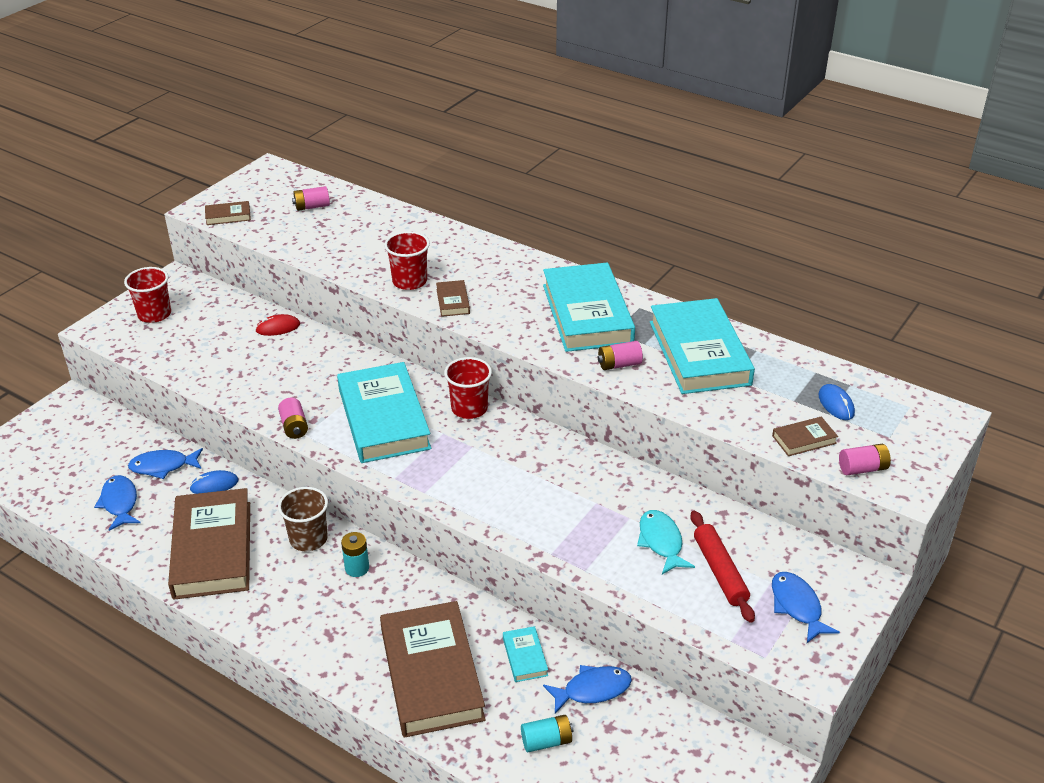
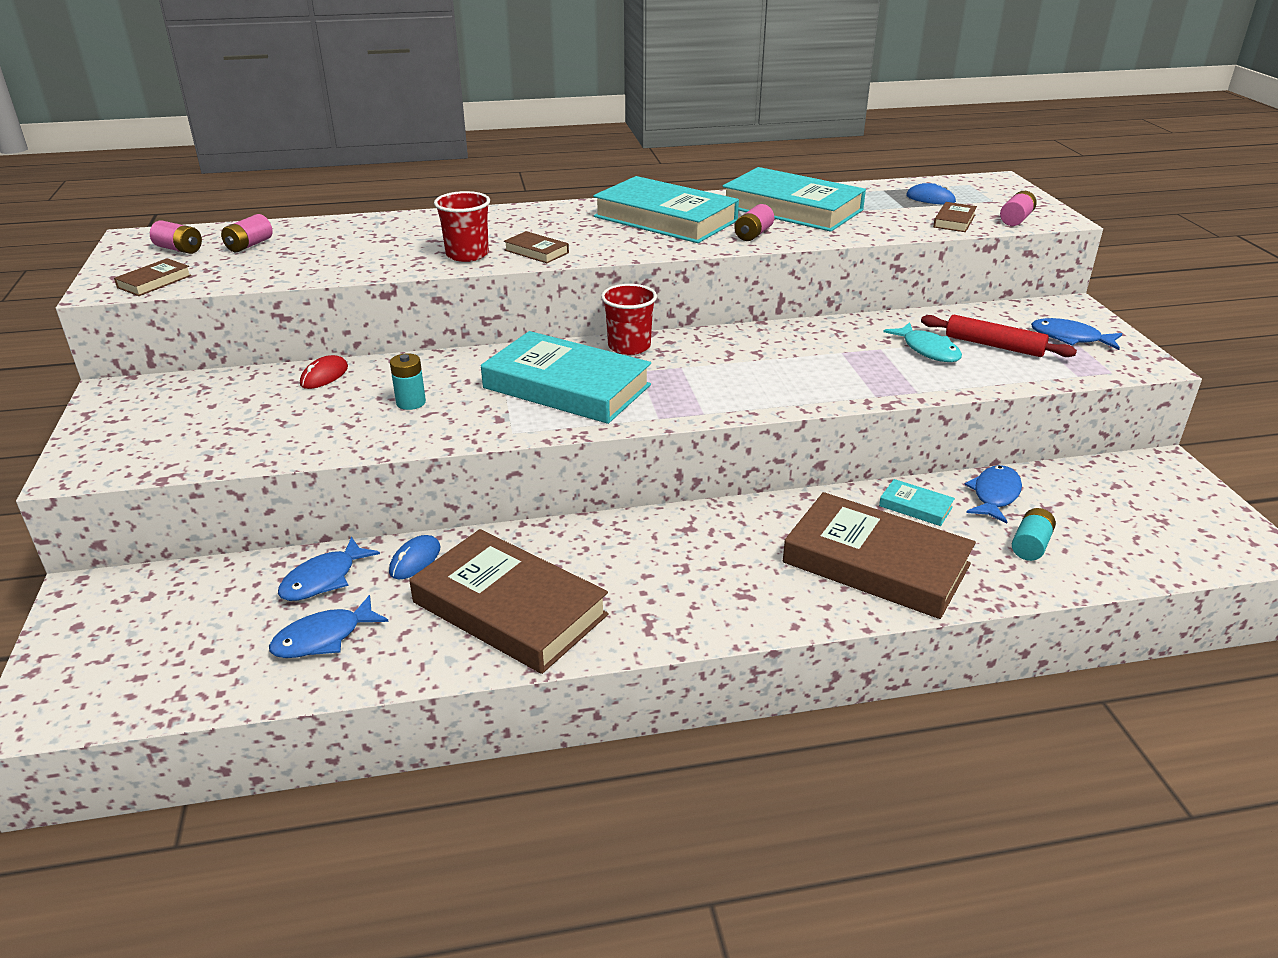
camera: 45 degrees left, 5 degrees down
(119, 503) = (323, 638): blue fish -> blue fish turned 60 degrees counterclockwise
(154, 314) = (139, 427): red cup -> none
(294, 427) = (489, 432): pink battery -> pink battery (179, 249)
(308, 539) = (593, 542): brown cup -> none
(357, 568) = (678, 535): turquoise battery -> turquoise battery (411, 402)
(661, 542) = (928, 350): turquoise fish -> turquoise fish turned 150 degrees counterclockwise

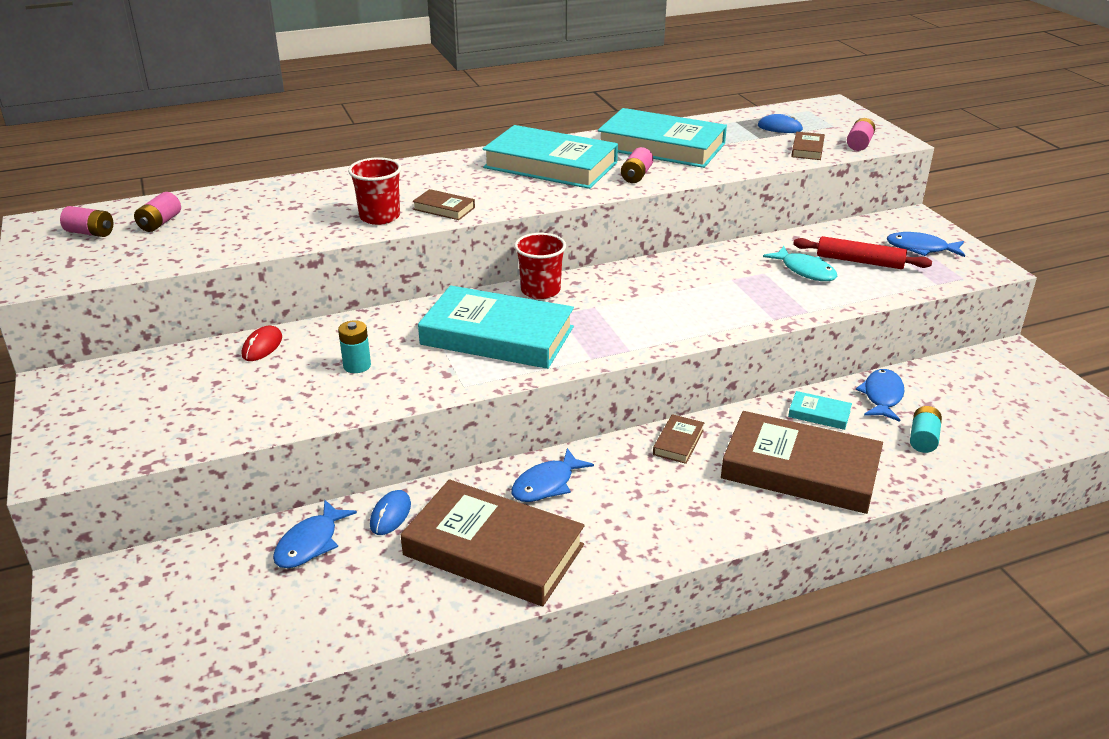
camera: 10 degrees left, 0 degrees up
(154, 281) = (82, 270): brown book -> brown book (678, 442)
(323, 638) = (331, 599): blue fish -> blue fish (546, 484)

